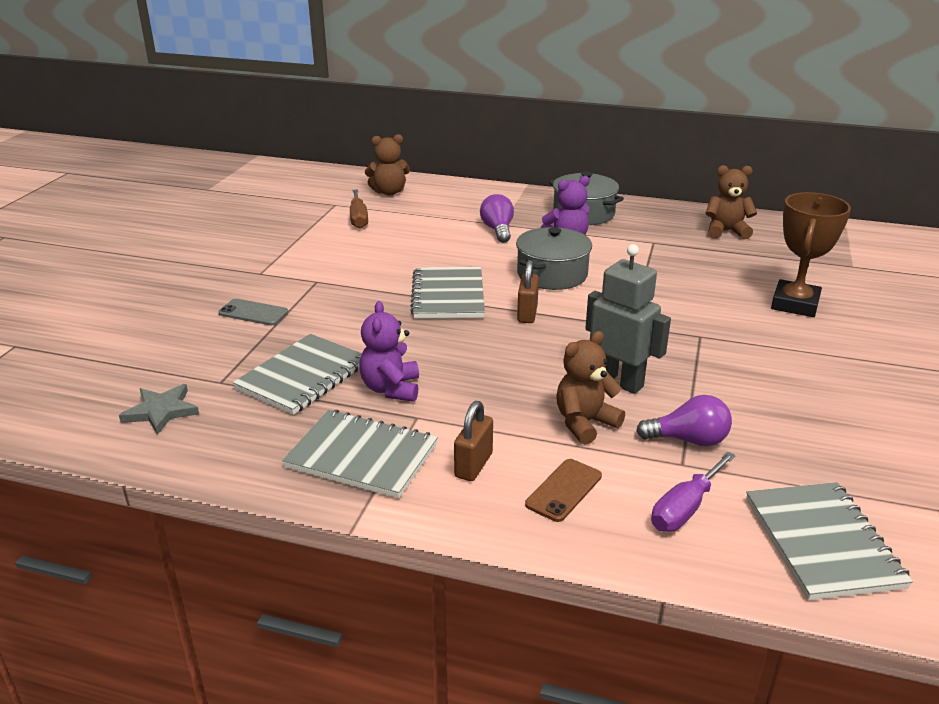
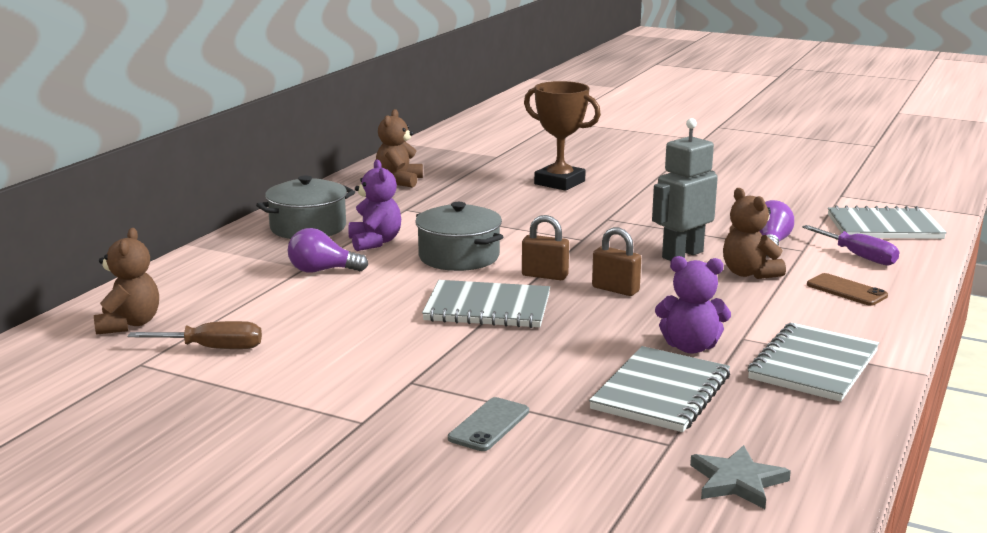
camera: 80 degrees left, 10 degrees down
(303, 376) = (661, 392): grey notebook -> grey notebook turned 75 degrees clockwise
(473, 465) = (818, 319): brown padlock -> brown padlock (615, 289)

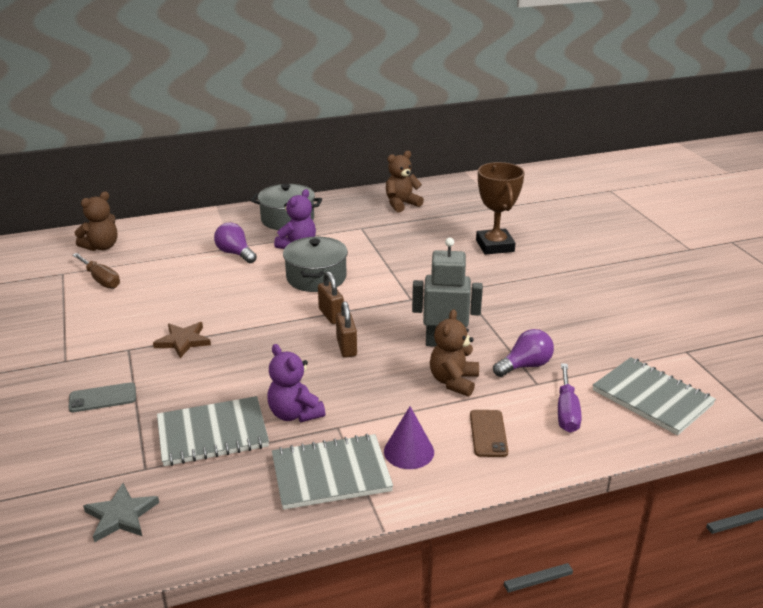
camera: 45 degrees right, 10 degrees up
(453, 350) = (183, 341): none -> brown star
(487, 308) = (255, 322): grey notebook -> none
(826, 325) = (409, 451): none -> purple cone

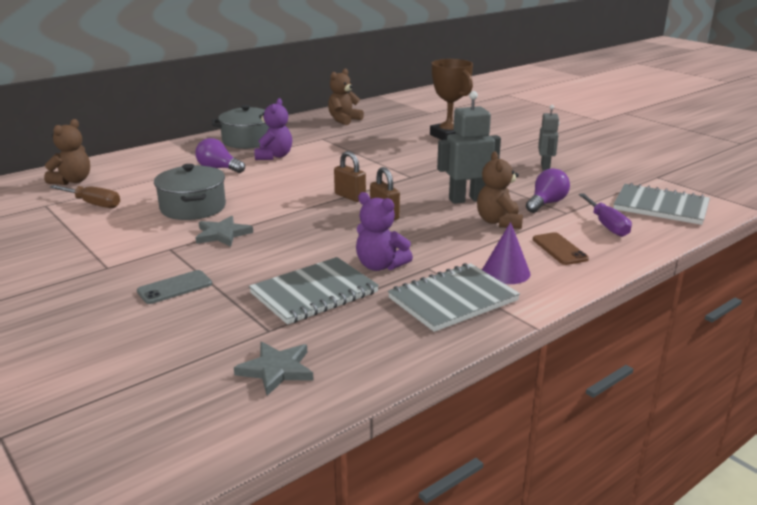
camera: 20 degrees left, 5 degrees down
(183, 341) = (222, 234): brown star -> grey star
(316, 277) = (312, 174): grey pot -> grey pot (193, 208)
(566, 312) = (545, 167): none -> grey robot

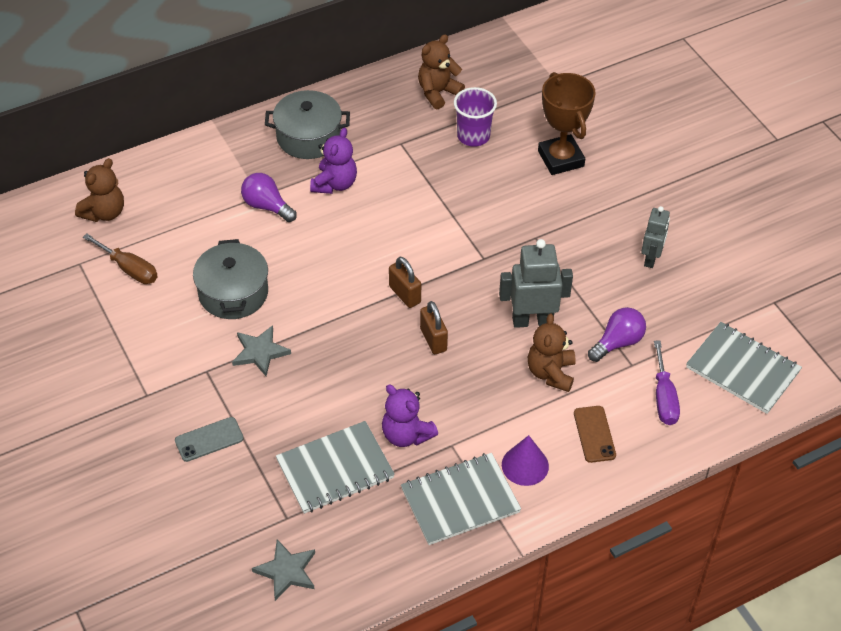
camera: 10 degrees right, 25 degrees up
(378, 132) = (473, 136): none -> purple cup

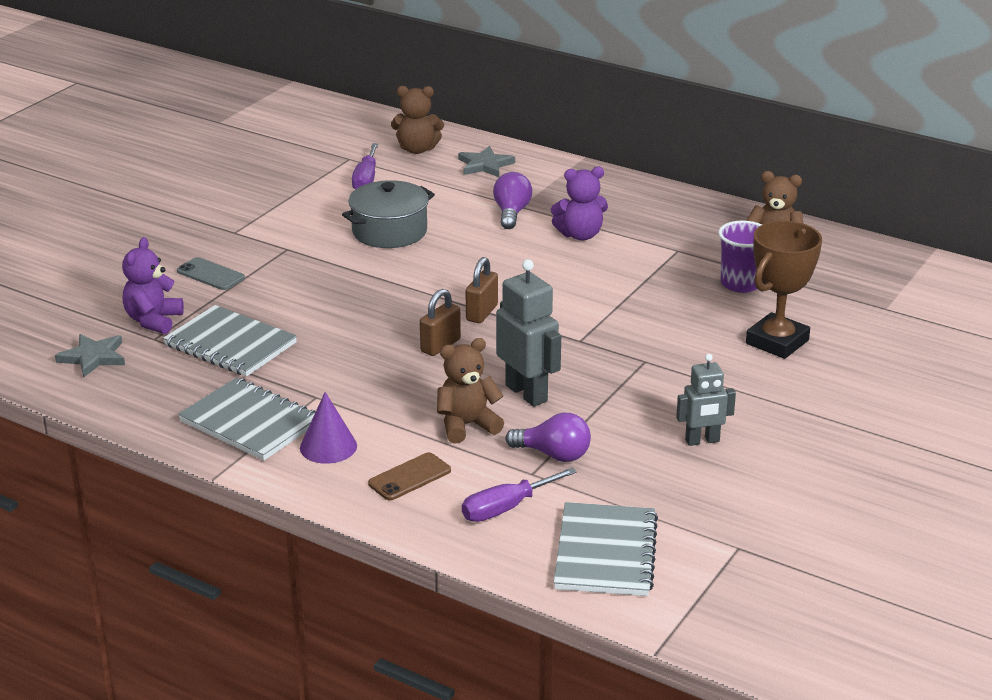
camera: 60 degrees right, 20 degrees down
(129, 269) = (366, 179): brown screwdriver -> purple screwdriver
(260, 352) = (333, 265): grey star -> grey star (485, 165)
(308, 137) = (623, 204): grey pot -> none
(406, 434) = (306, 368): purple teddy bear -> purple teddy bear (153, 321)

